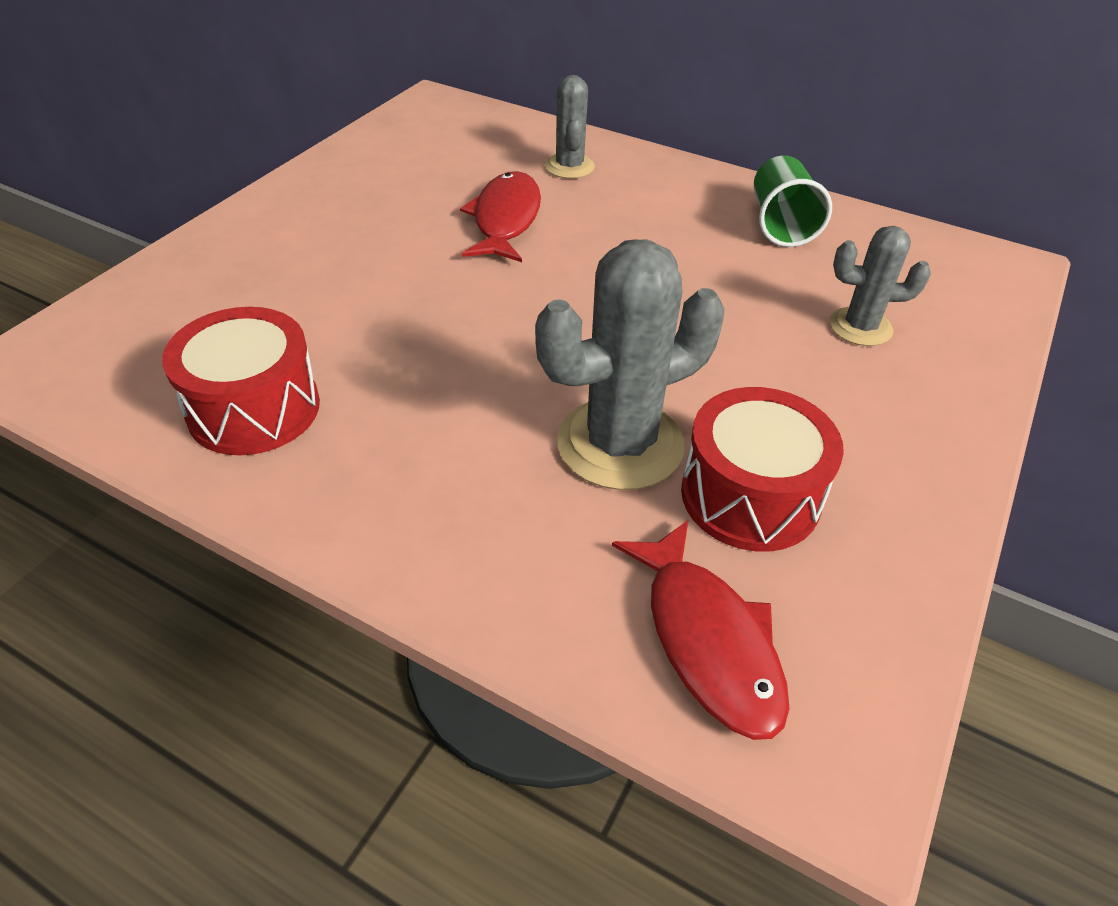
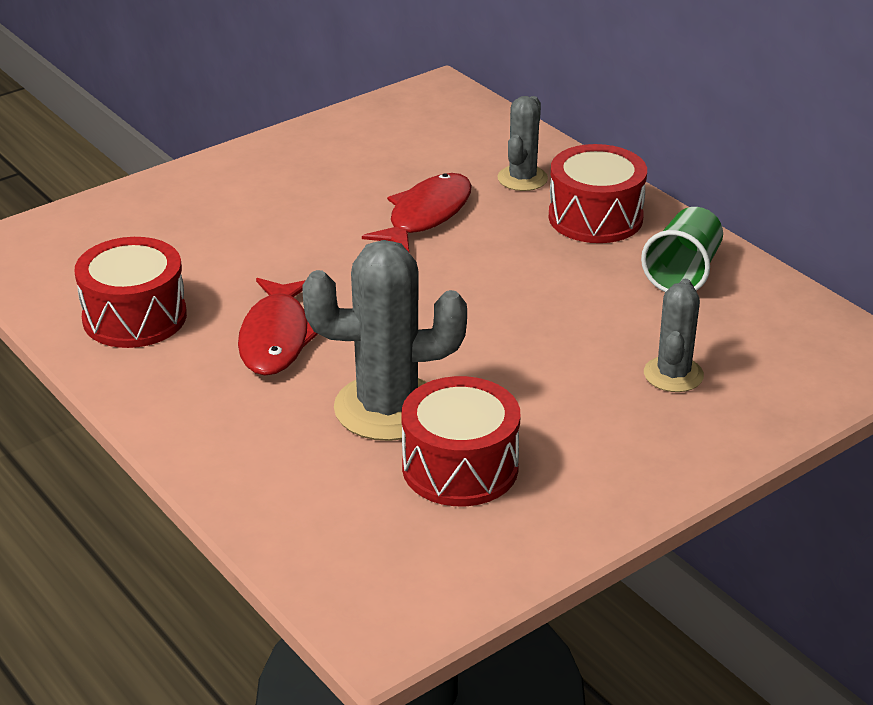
camera: 25 degrees right, 10 degrees down
(663, 189) = (595, 217): none -> red drum
(708, 640) = (351, 541): red fish -> red fish (276, 337)
(860, 327) = (673, 374): grey cactus -> grey cactus turned 75 degrees clockwise

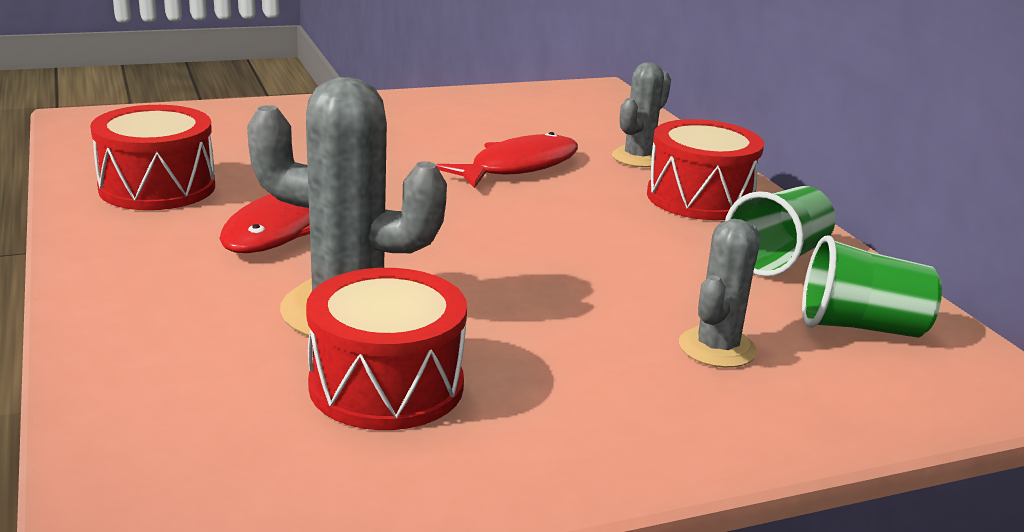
camera: 15 degrees right, 10 degrees down
(767, 328) = (860, 327): none -> green cup

